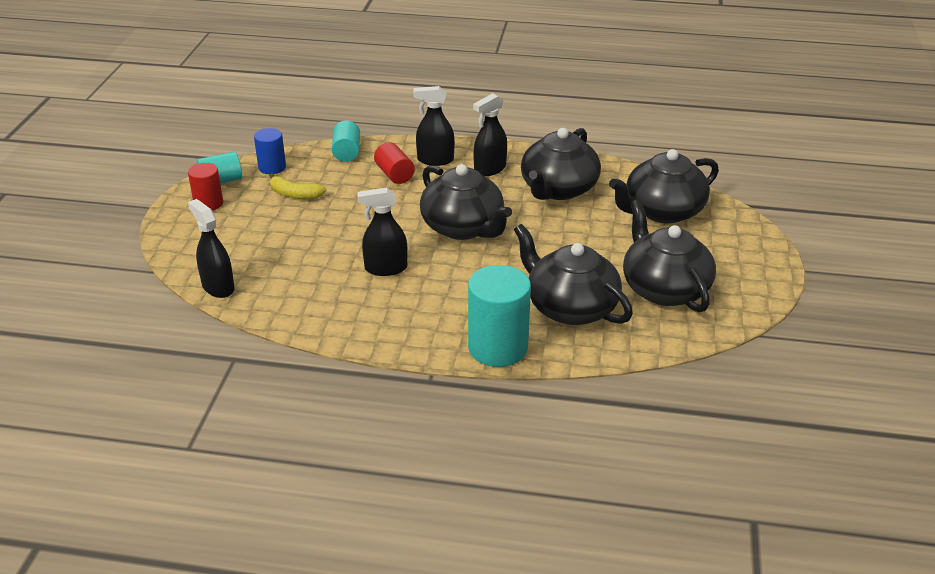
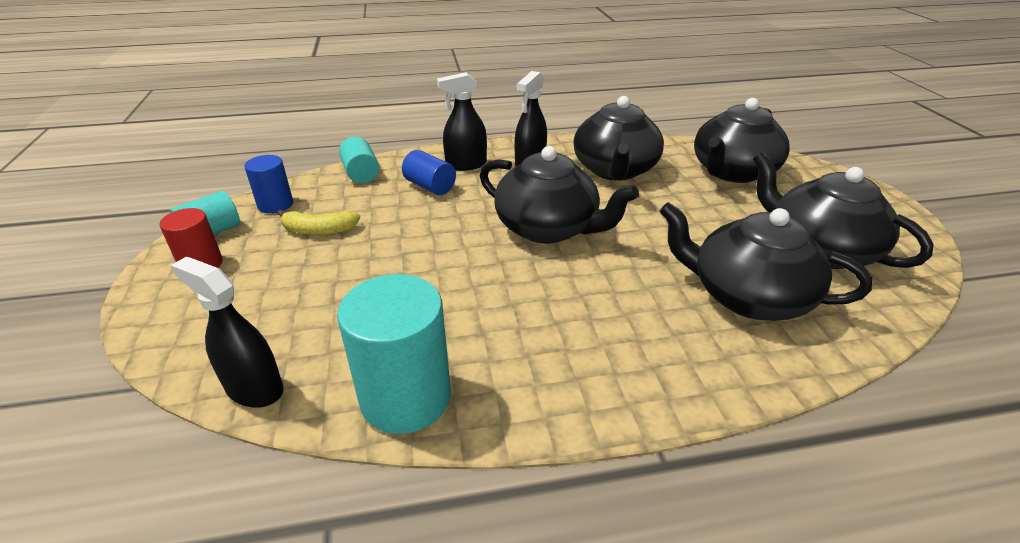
camera: 20 degrees left, 0 degrees up
(385, 268) = (489, 299): black spray bottle -> none
(394, 174) = (430, 186): red cylinder -> blue cylinder
(497, 347) = (715, 378): turquoise cylinder -> turquoise cylinder (406, 397)

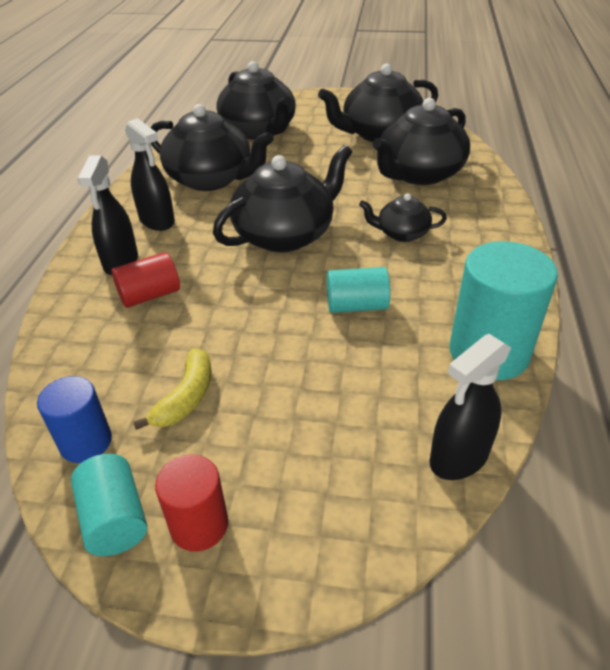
camera: 70 degrees left, 5 degrees up
(361, 173) = (67, 349): turquoise cylinder -> turquoise cylinder (356, 306)
(430, 186) = (150, 295): blue cylinder -> red cylinder
(599, 301) = (401, 233): none -> black teapot

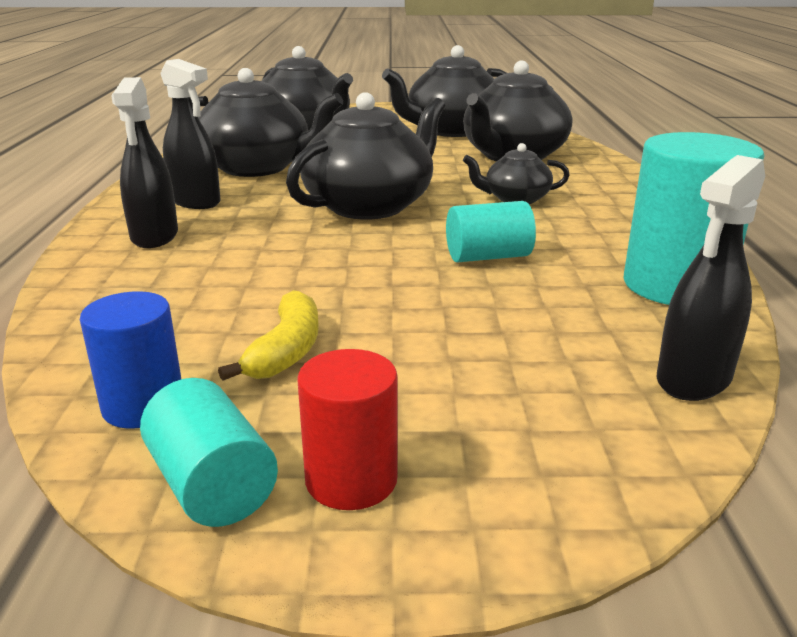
camera: 10 degrees left, 15 degrees down
(150, 295) = (204, 262): red cylinder -> none

